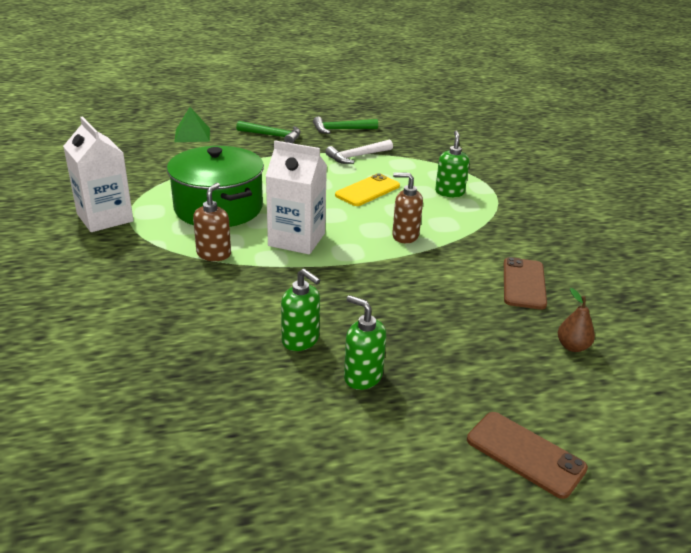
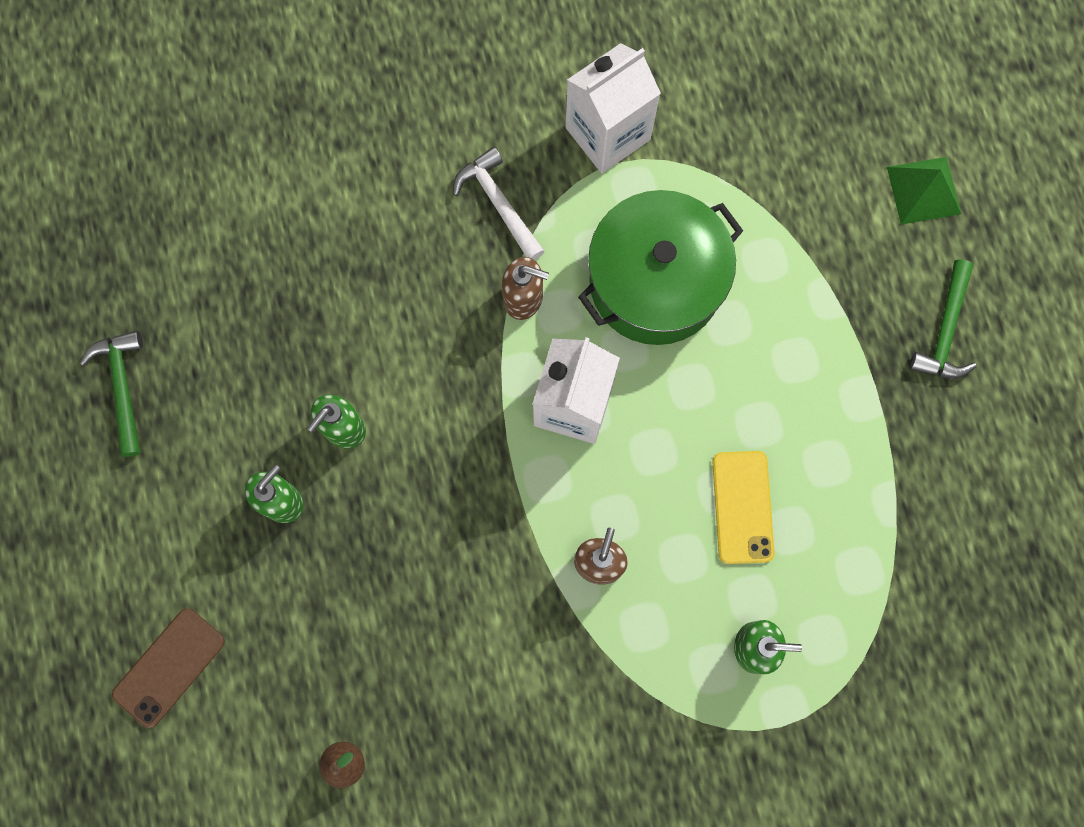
camera: 90 degrees right, 45 degrees up
(341, 130) = (1000, 455): green hammer -> green hammer (123, 387)
(357, 156) = (877, 488): white hammer -> white hammer (499, 203)
(367, 190) = (743, 507): yellow phone -> yellow phone turned 45 degrees clockwise
(523, 283) = (482, 726): brown phone -> none

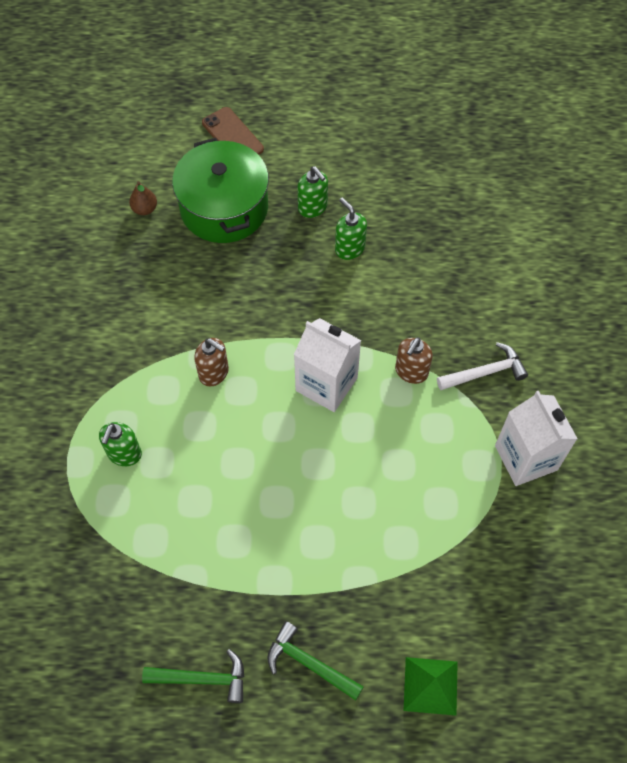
camera: 105 degrees right, 15 degrees down
(123, 387) = (409, 141): green hammer -> green hammer (202, 678)
(655, 281) = (402, 460): green pot -> green pot (224, 208)
(743, 507) = (221, 473): yellow phone -> none

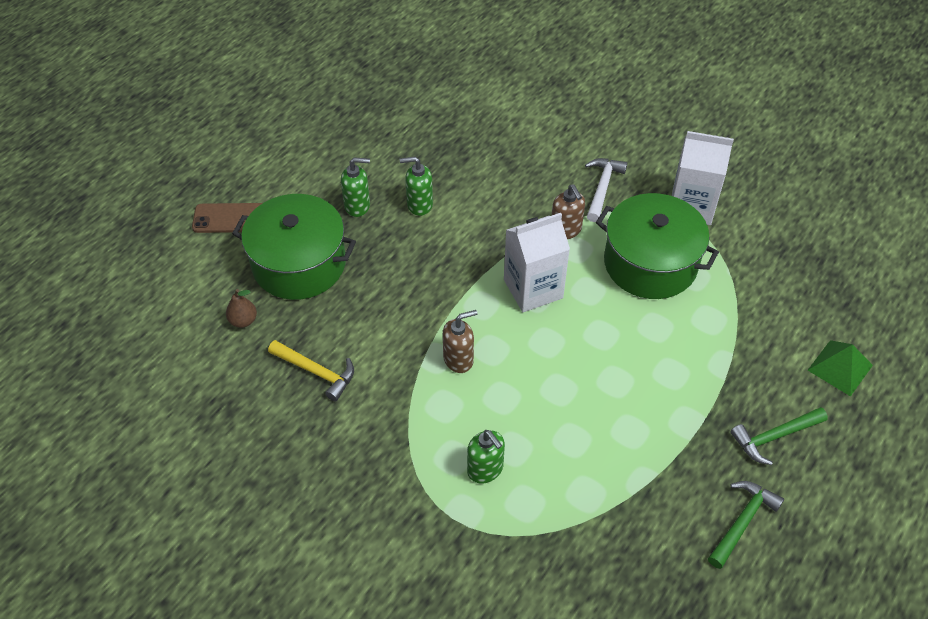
camera: 55 degrees left, 10 degrees down
(133, 285) = (316, 372): none -> yellow hammer
(428, 459) = (650, 263): none -> green pot

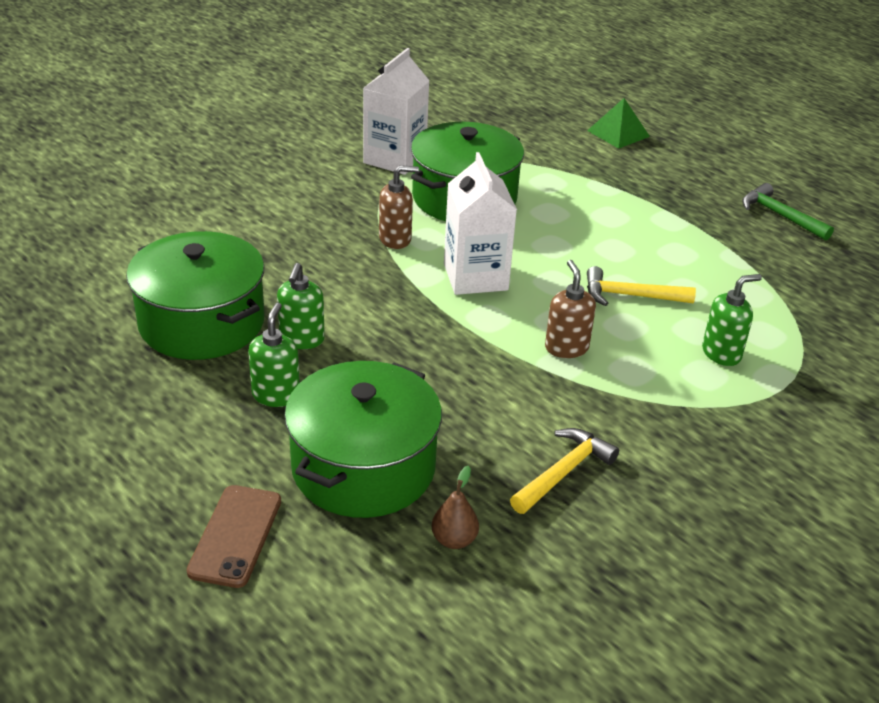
camera: 80 degrees left, 15 degrees down
(421, 151) = (202, 322): none -> green pot
(546, 398) = (630, 296): none -> yellow hammer
(602, 188) = (342, 204): white hammer -> none
(774, 437) = (690, 180): green hammer -> none

